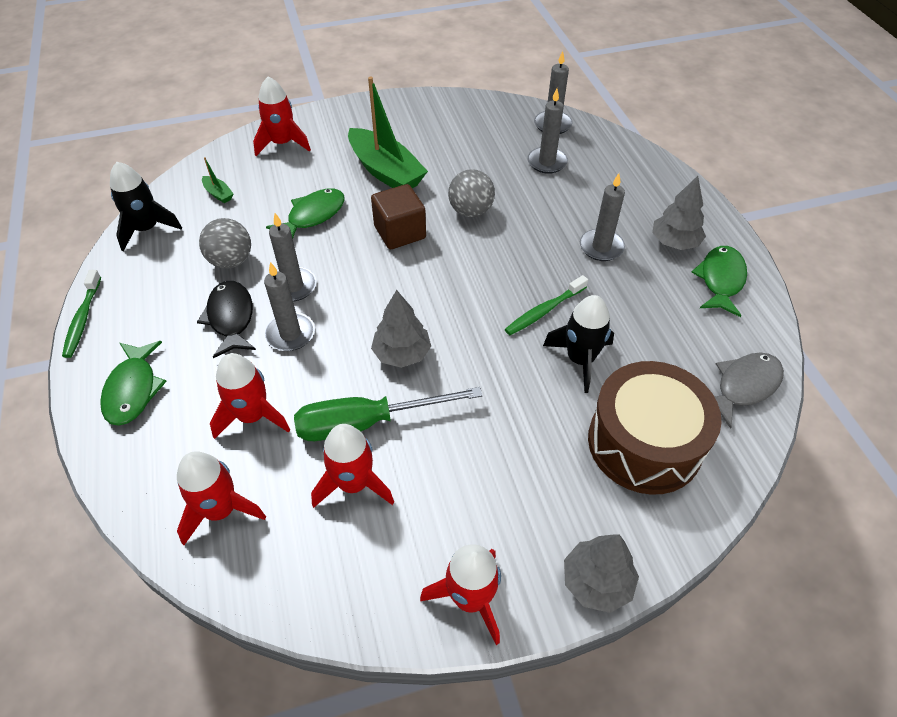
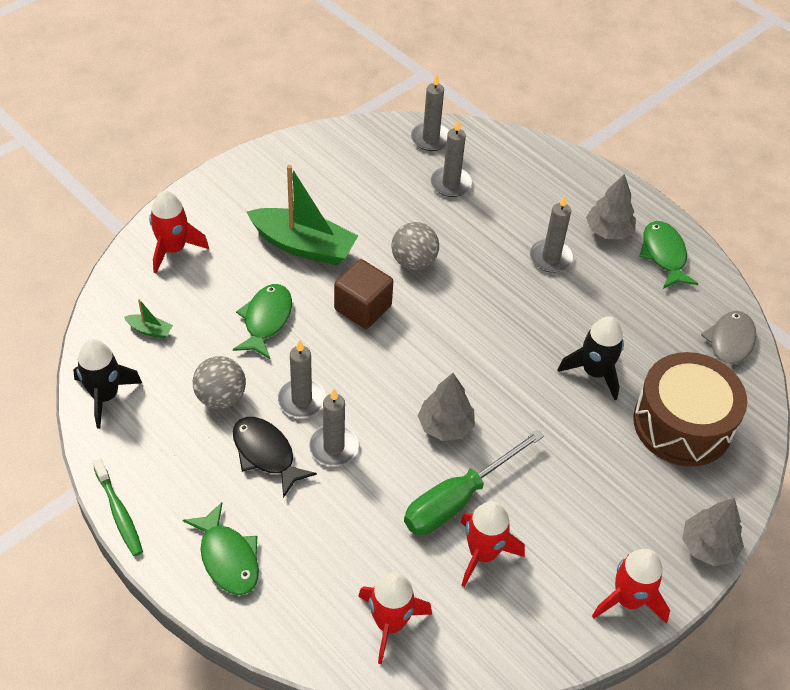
camera: 30 degrees left, 0 degrees up
(252, 416) = (356, 534): red rocket -> none
(544, 311) = (539, 338): green toothbrush -> none

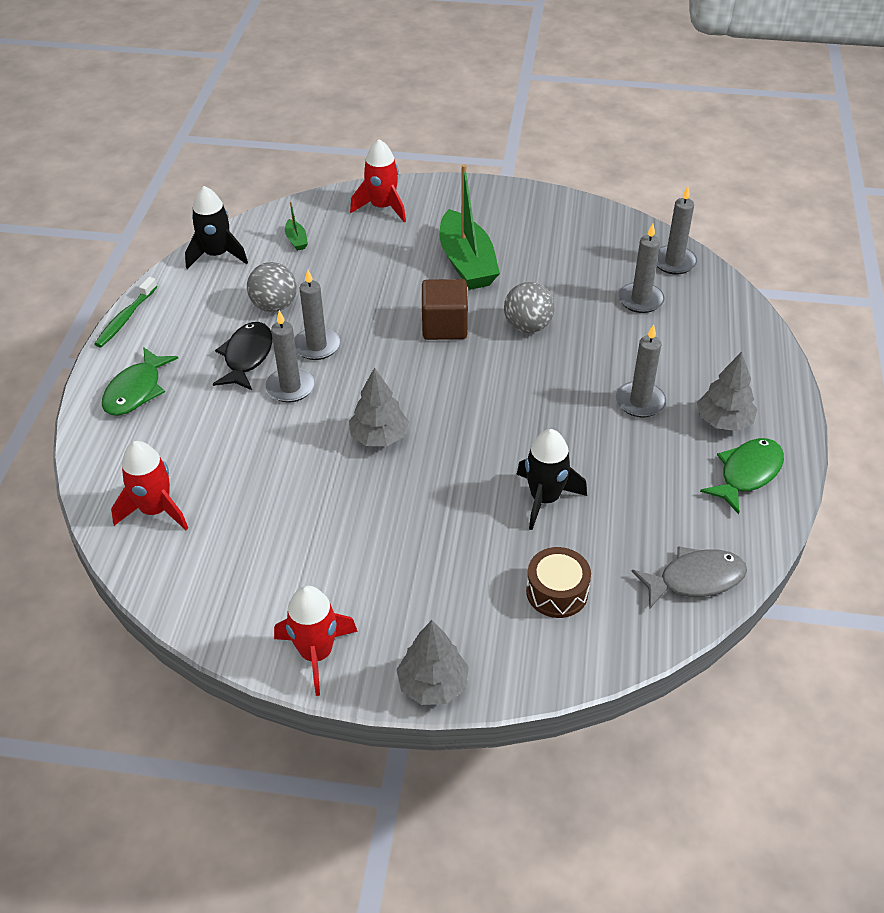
camera: 55 degrees right, 5 degrees down
(266, 320) = (371, 286): green fish -> none
(458, 498) = (314, 484): green screwdriver -> none
(483, 553) = (273, 529): red rocket -> none
(682, 424) = (557, 592): brown drum -> brown drum, size x0.52

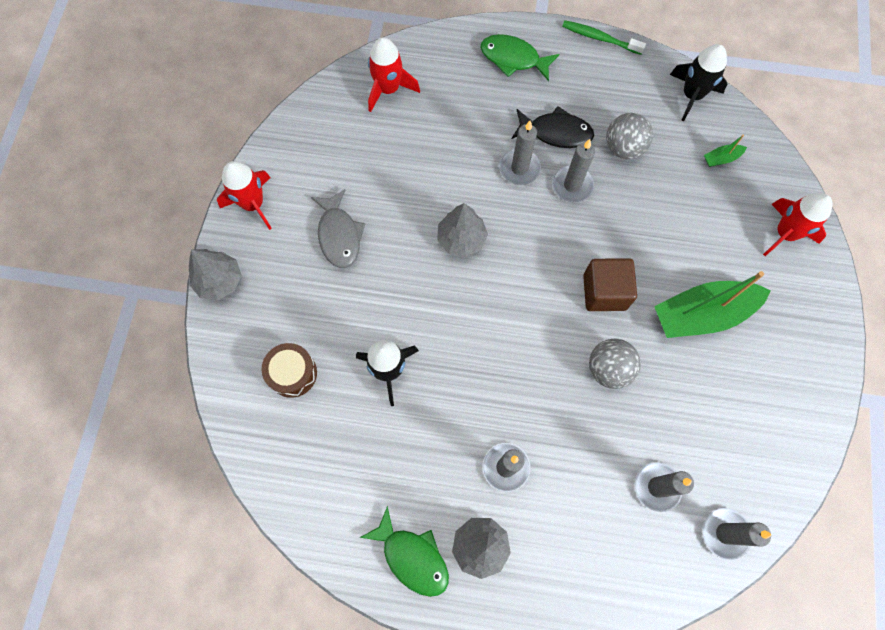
camera: 90 degrees right, 25 degrees up
(695, 579) = (296, 487): grey fish -> grey fish (339, 235)

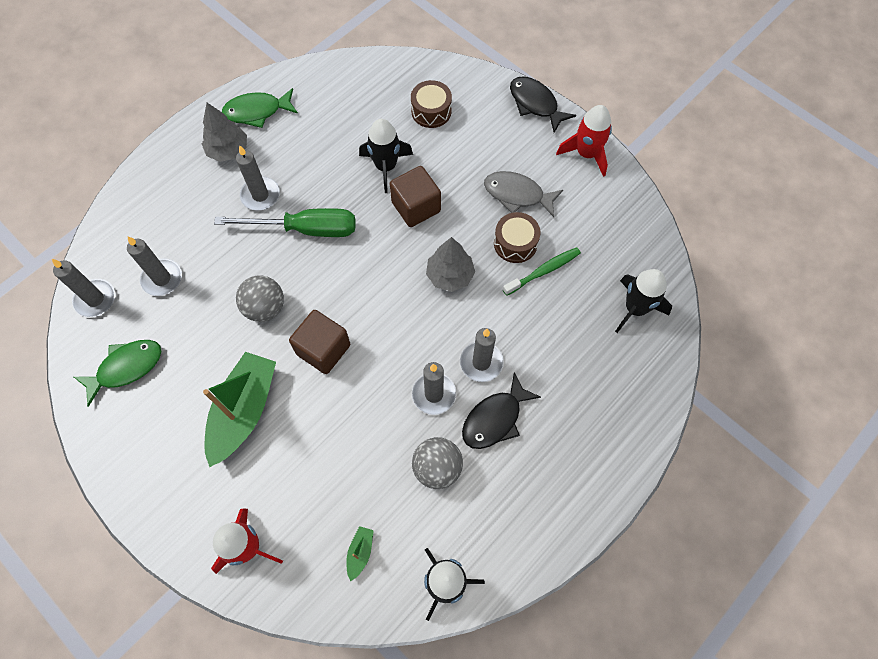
camera: 125 degrees right, 5 degrees down
(219, 281) = (535, 104): grey tree -> black fish
(388, 89) = (635, 308): red rocket -> black rocket
(392, 207) = (515, 243): none -> brown drum
(414, 312) = (416, 207): none -> brown cube
(509, 395) = (305, 229): none -> green screwdriver
(513, 59) = (601, 438): green fish -> green fish (126, 368)
(599, 38) = (573, 542): green toothbrush -> green toothbrush (543, 271)

